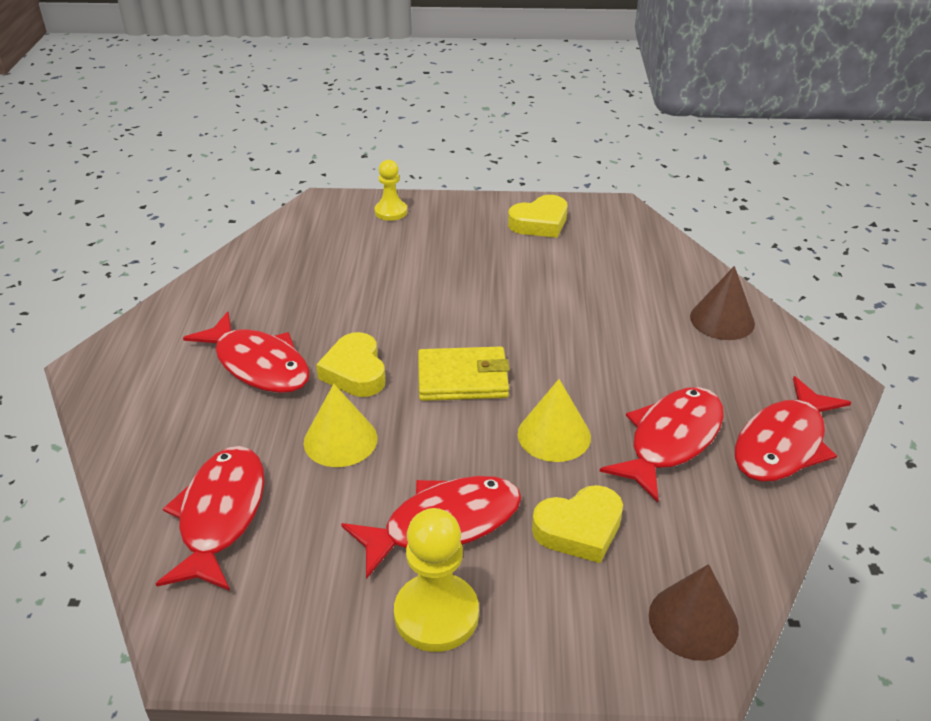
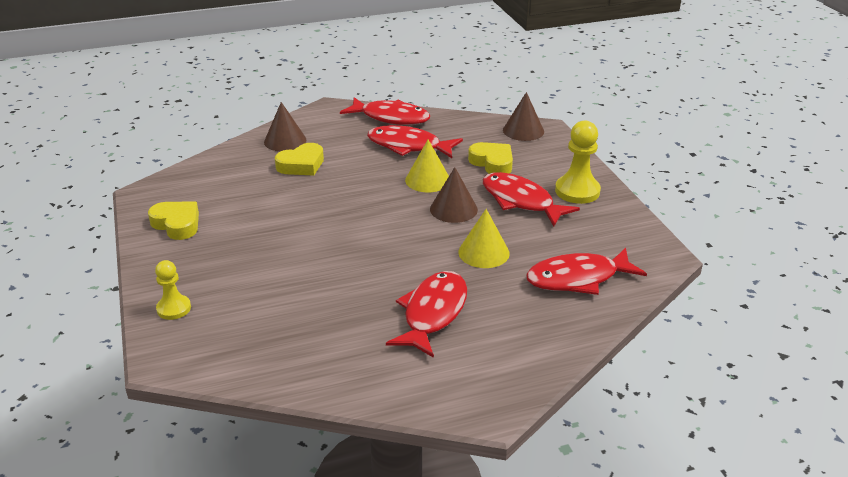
camera: 110 degrees left, 5 degrees down
(355, 372) = (414, 265): yellow heart -> yellow heart (301, 165)
(460, 441) = (453, 209): none -> brown cone
(463, 378) = (395, 220): yellow wallet -> none

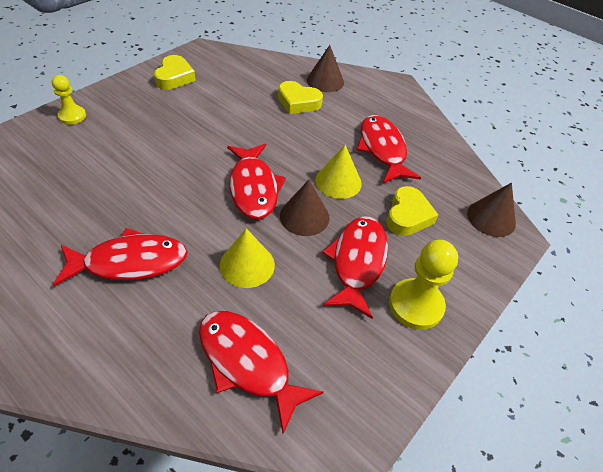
camera: 55 degrees right, 15 degrees up
(391, 118) = (418, 122): red fish -> red fish (253, 188)

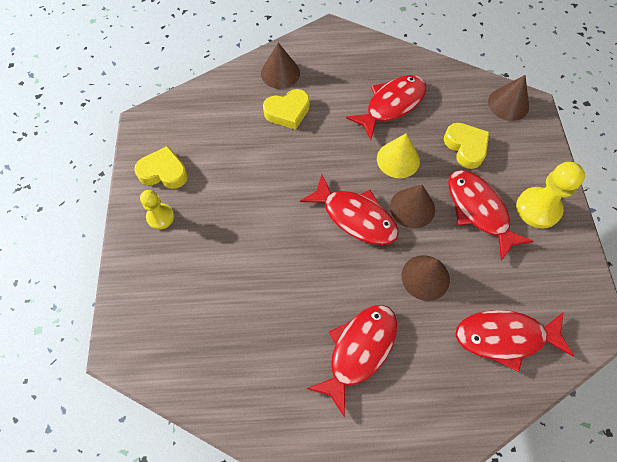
camera: 40 degrees left, 15 degrees up
(72, 116) = (140, 286): yellow pawn -> yellow pawn (160, 217)
(174, 77) = (164, 172): yellow heart -> yellow heart turned 45 degrees counterclockwise
(247, 265) = (425, 277): yellow cone -> brown cone
(382, 149) = (391, 105): red fish -> red fish turned 105 degrees clockwise

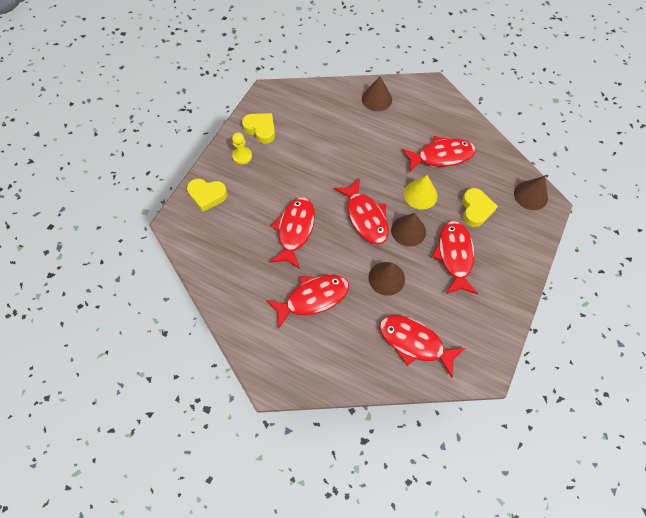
camera: 30 degrees right, 0 degrees up
(283, 277) = (295, 230): none -> red fish
(287, 112) = (365, 127): yellow heart -> yellow heart (207, 195)
(538, 208) = (499, 276): yellow pawn -> none

